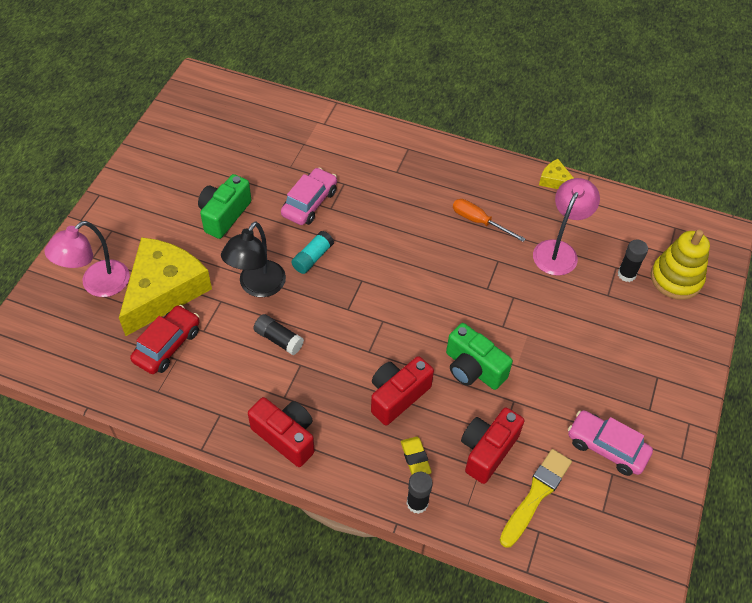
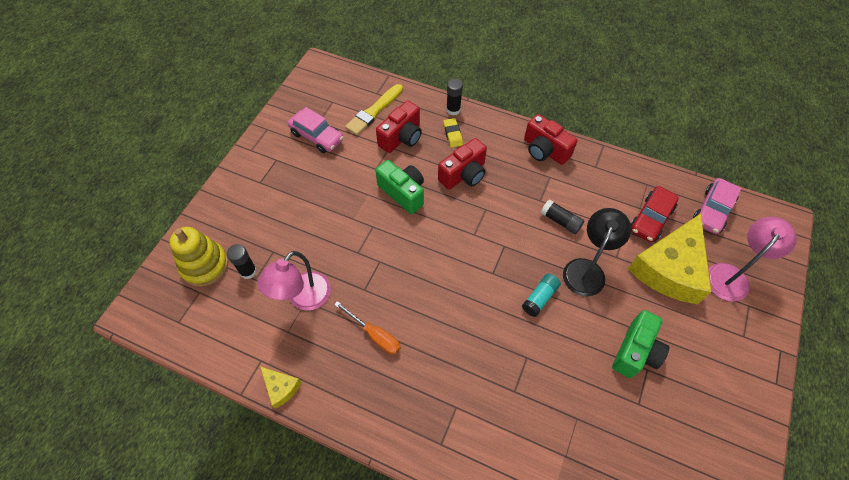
camera: 175 degrees left, 5 degrees up
(309, 203) = (549, 365): pink car -> pink car (712, 211)

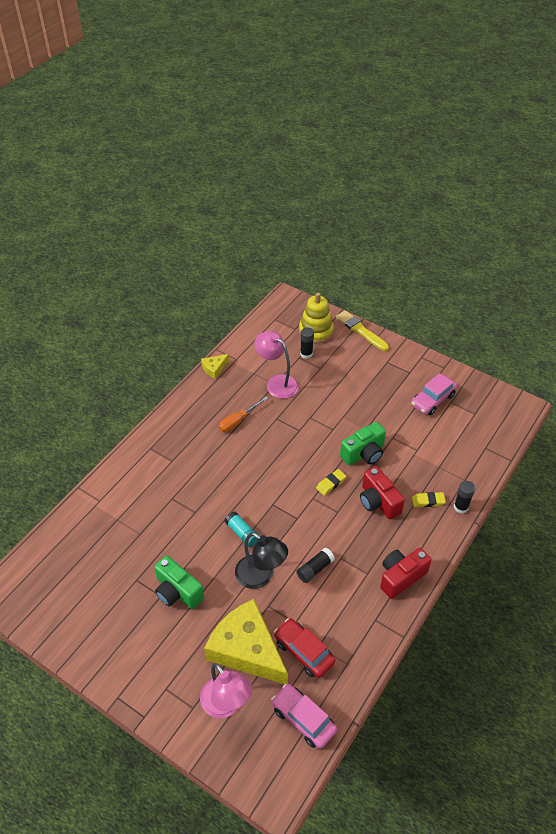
camera: 100 degrees right, 10 degrees down
(374, 111) = (461, 443): yellow brush -> yellow brush (361, 330)
(401, 137) = (427, 460): red camera -> none
(451, 219) = (331, 483): none -> yellow eraser

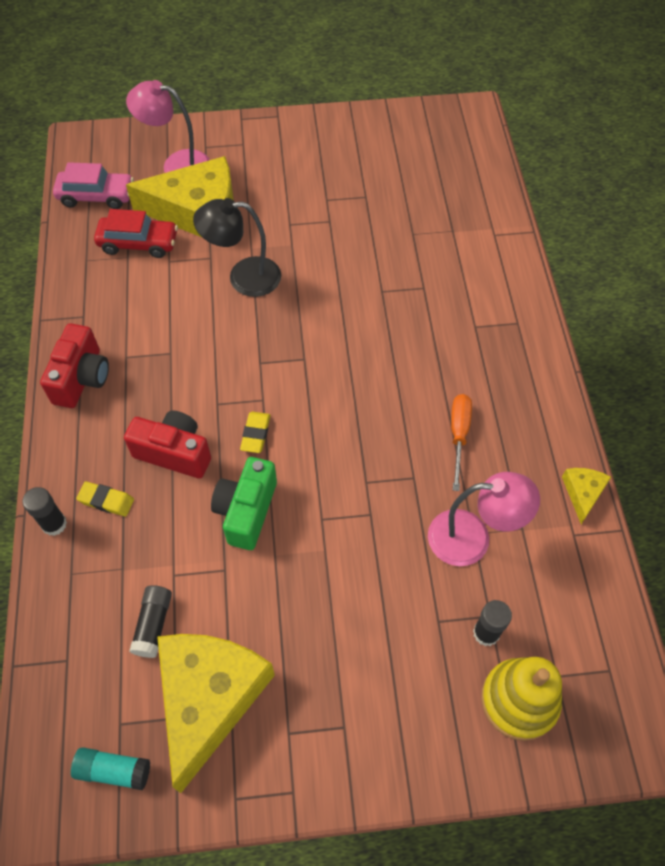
camera: 140 degrees right, 10 degrees up
(177, 592) = (314, 212): green camera -> none
(242, 533) = (307, 305): turquoise glue stick -> turquoise glue stick (113, 770)
(315, 569) = (190, 322): black glue stick -> black glue stick (153, 624)
(361, 330) = (448, 771): yellow brush -> none
(428, 501) = (106, 501): yellow eraser -> yellow eraser turned 60 degrees clockwise
(433, 400) = (209, 698): pink car -> yellow cheese

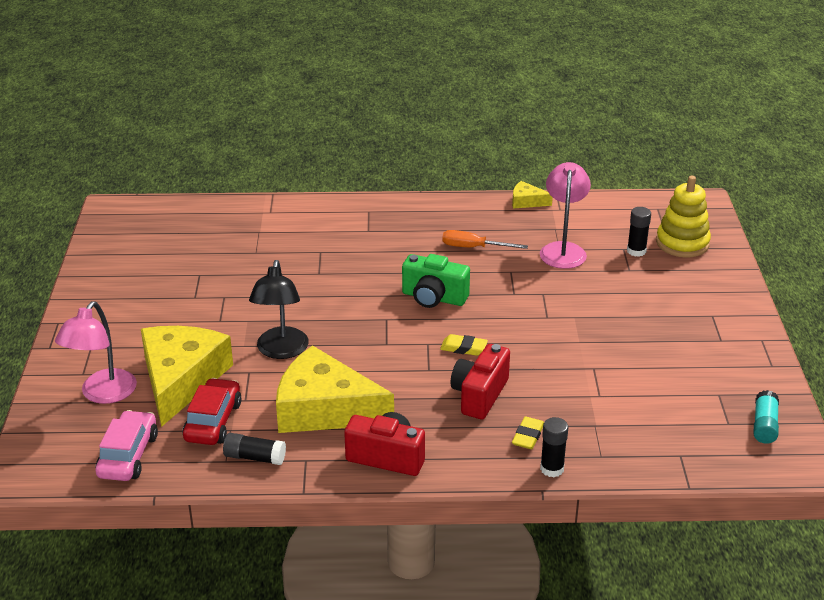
camera: 85 degrees left, 25 degrees down
(153, 624) = (644, 406): black glue stick -> black glue stick (255, 457)
(209, 698) = (701, 377): yellow cheese -> yellow cheese (324, 409)
(246, 511) = (539, 355): green camera -> green camera (434, 298)

